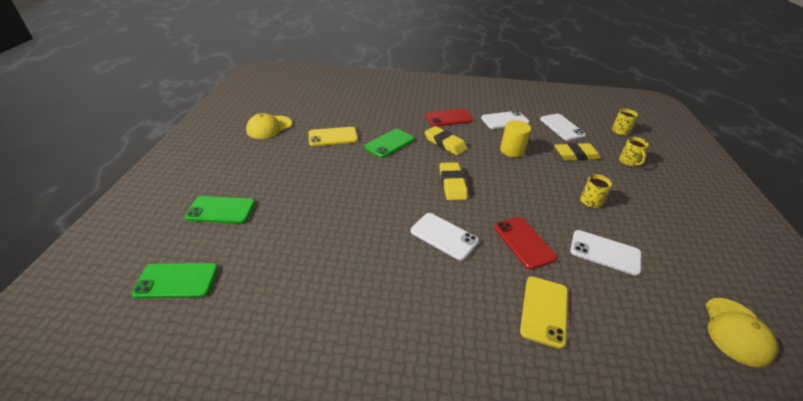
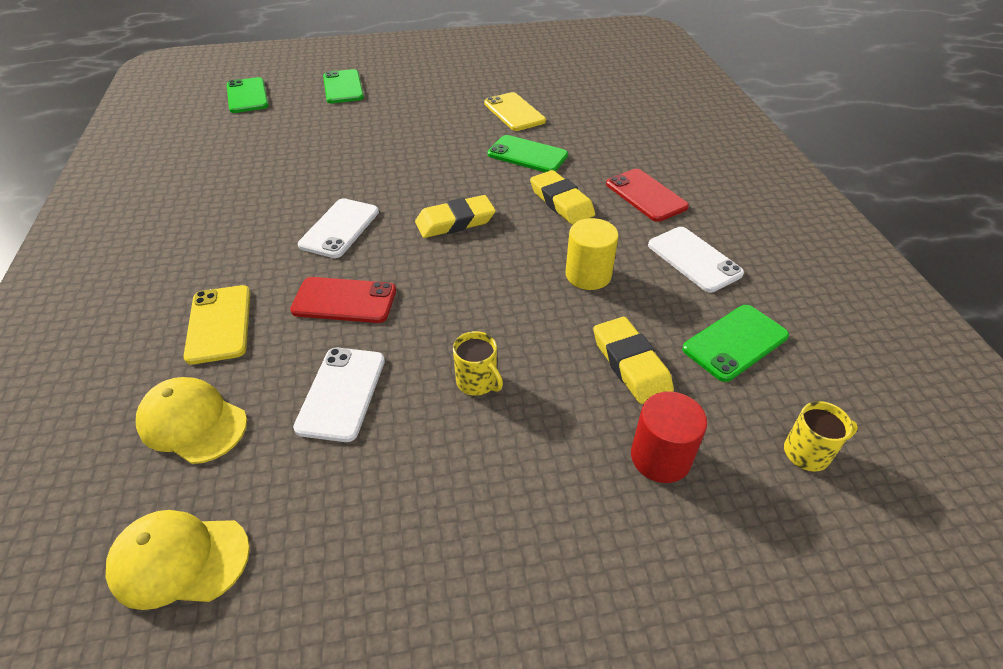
camera: 75 degrees right, 5 degrees up
(269, 127) = (506, 70): yellow cap -> yellow cap (192, 422)
(445, 143) = (561, 202): yellow eraser -> yellow eraser turned 60 degrees counterclockwise
(524, 242) = (344, 300): red phone -> red phone turned 45 degrees clockwise
(544, 310) = (219, 324): yellow phone -> yellow phone turned 75 degrees clockwise
(562, 127) = (735, 342): white phone -> green phone
(629, 162) = (660, 457): yellow mug -> red cylinder

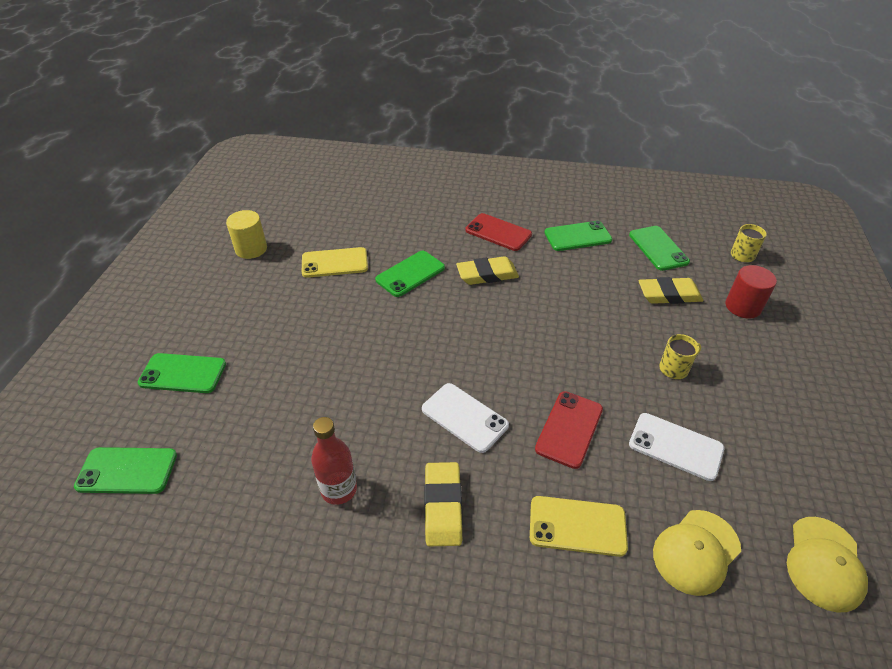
camera: 70 degrees left, 0 degrees up
(244, 181) = (339, 489): none -> red bottle
(455, 222) = (487, 339): yellow eraser -> yellow eraser (443, 506)
(588, 275) = (579, 287): yellow cylinder -> yellow cylinder (251, 249)
(646, 195) = (498, 232): red phone -> red phone turned 45 degrees clockwise
(694, 259) = (577, 236): white phone -> green phone

